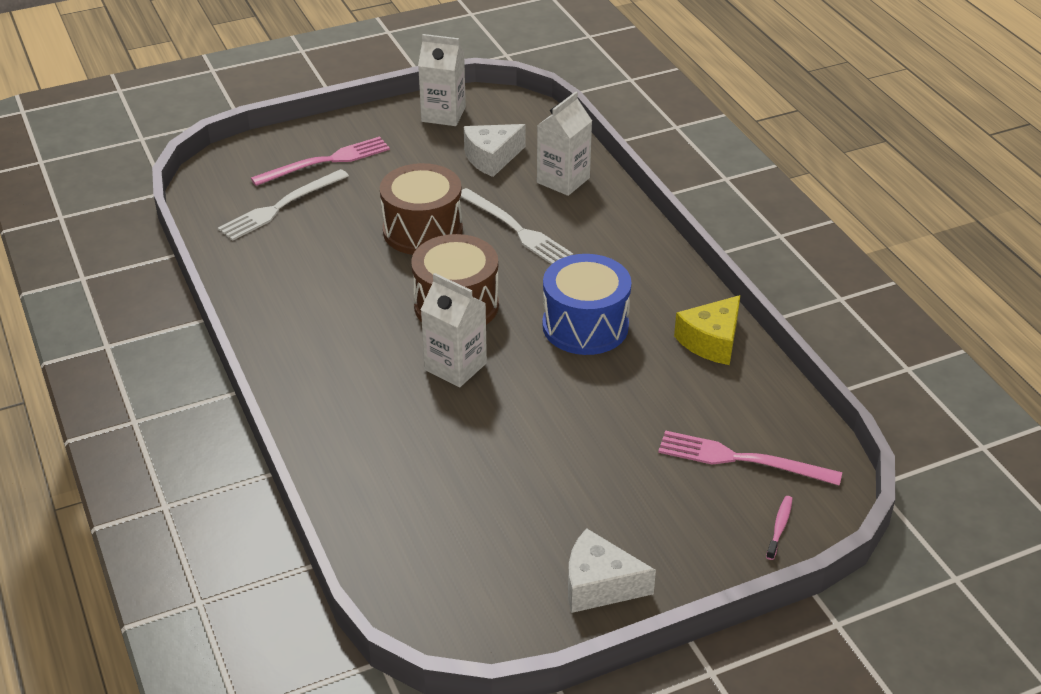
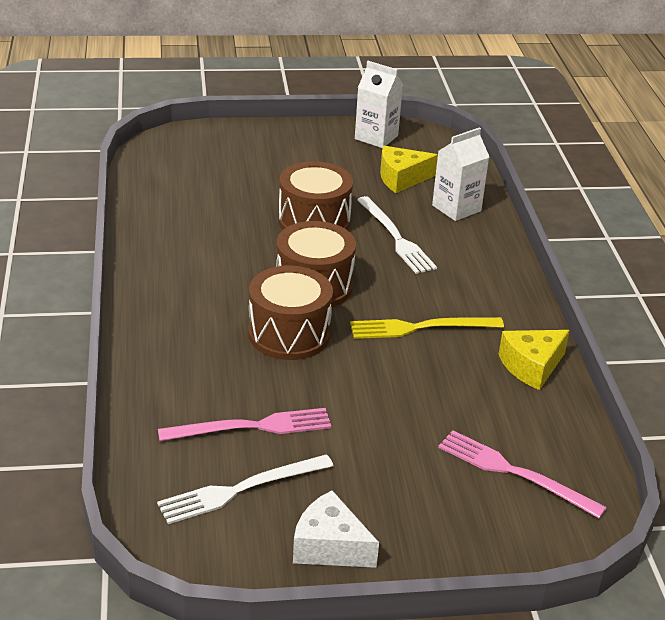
camera: 15 degrees right, 5 degrees down
(281, 207) = (204, 179): white fork -> white fork (240, 489)
(326, 161) = (259, 153): pink fork -> pink fork (252, 427)
(455, 366) = (289, 334): white carton -> brown drum
(491, 158) = (401, 178): white cheese -> yellow cheese
(585, 326) = (420, 328): blue drum -> yellow fork
(779, 527) = (524, 540): pink toothbrush -> none

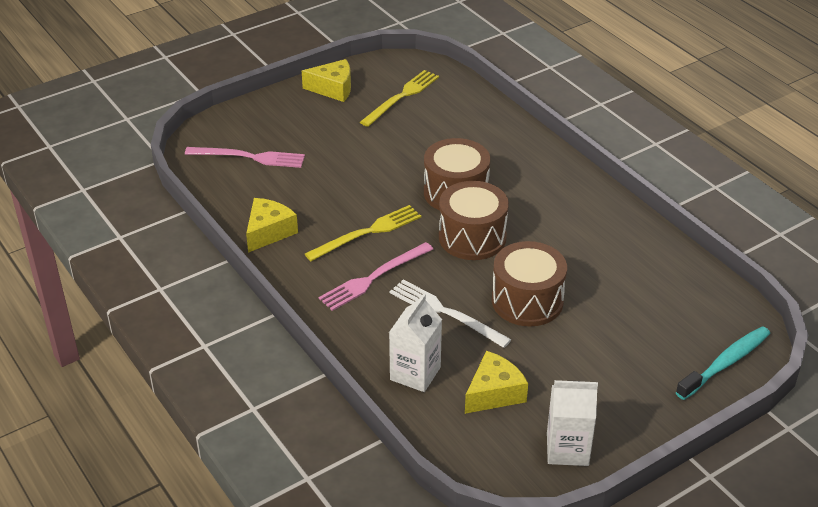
camera: 155 degrees right, 5 degrees up
(203, 139) = (725, 363): none -> turquoise toothbrush
(240, 489) = (401, 97): white fork -> yellow fork
(252, 427) = (425, 128): pink fork -> pink fork (373, 278)
(329, 546) = (333, 89): white cheese -> yellow cheese

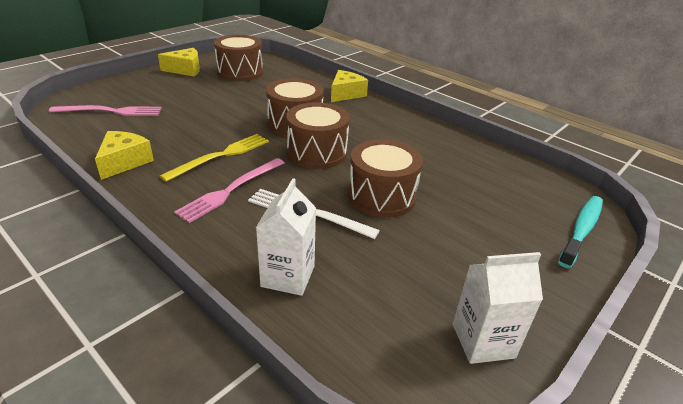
camera: 15 degrees left, 5 degrees down
(401, 97) = (240, 72): yellow fork -> brown drum
(494, 393) = (379, 286): yellow cheese -> yellow cheese (346, 94)

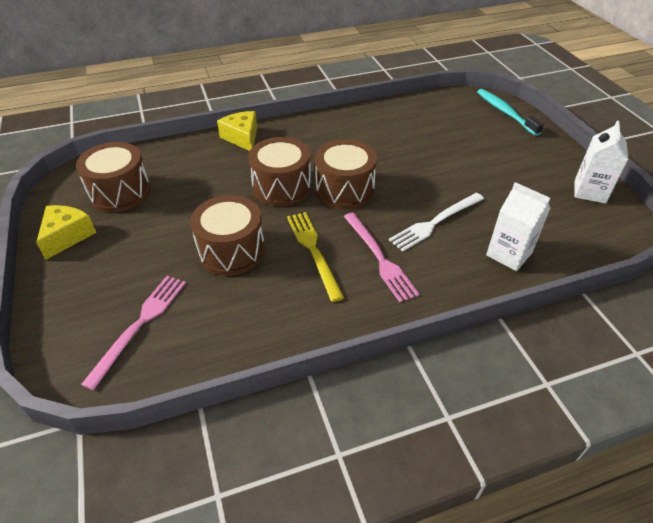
camera: 60 degrees left, 10 degrees up
(124, 162) = (282, 327): yellow cheese -> none
(381, 196) = (430, 177): brown drum -> brown drum (231, 251)

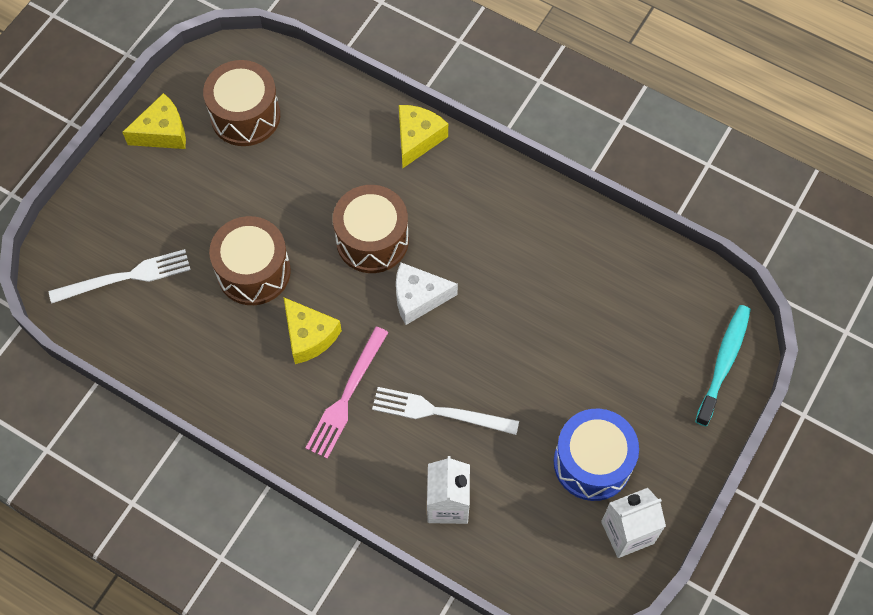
camera: 50 degrees right, 20 degrees up
(140, 325) = (126, 277): pink fork -> white fork
(313, 251) = (309, 336): yellow fork -> yellow cheese
(344, 189) = (418, 298): brown drum -> white cheese
(529, 181) = (592, 462): none -> blue drum

